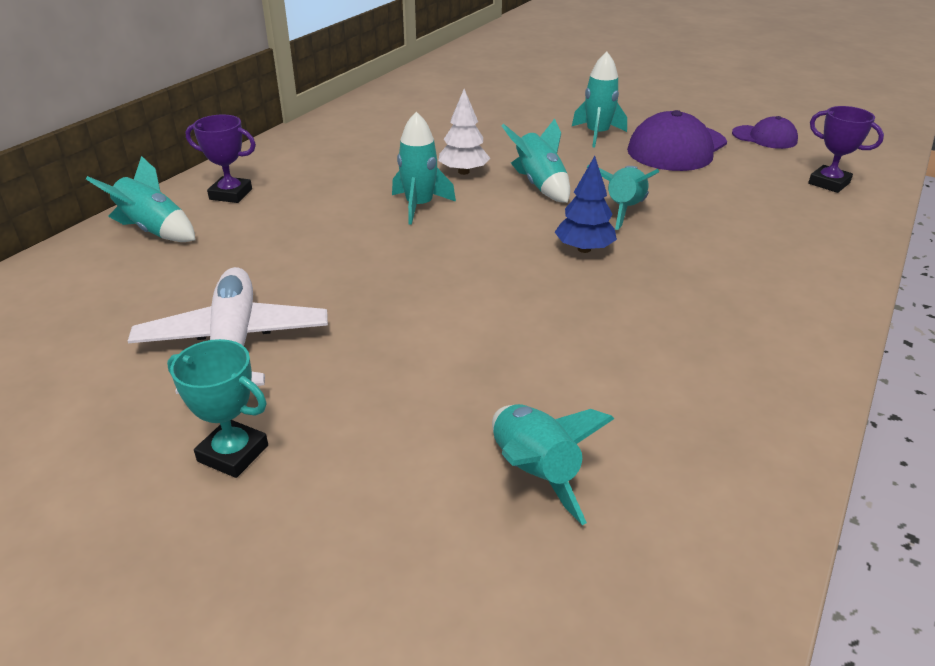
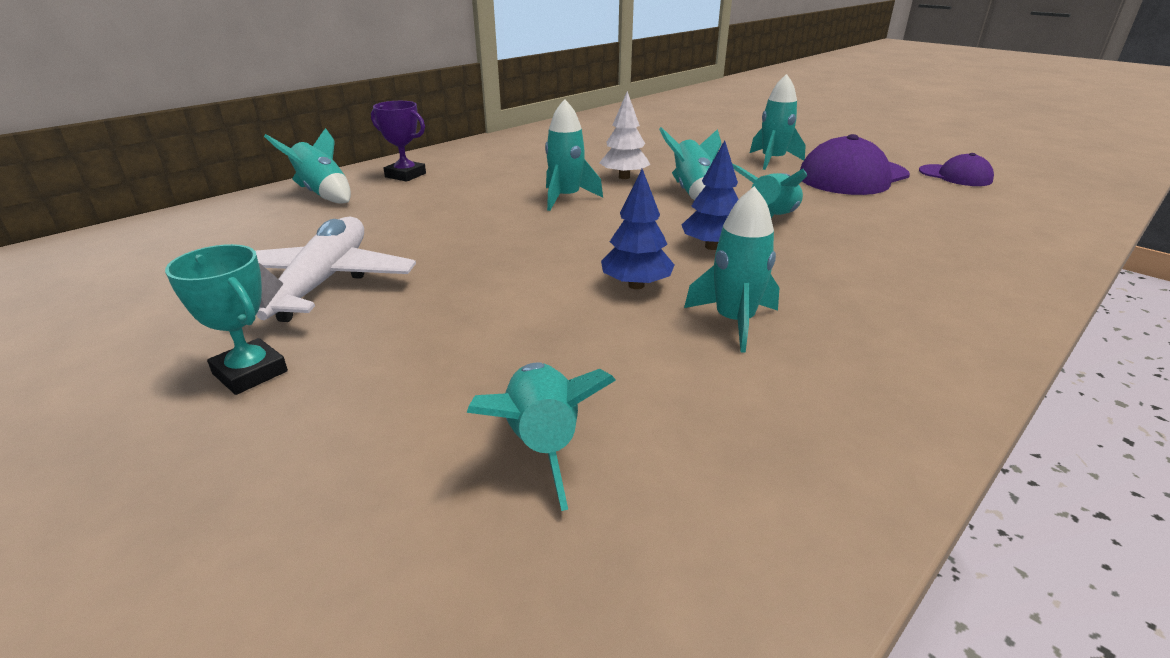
camera: 15 degrees right, 5 degrees down
(536, 302) = (636, 285): none -> blue tree
(635, 329) = (734, 322): none -> turquoise rocket
(829, 183) = (1020, 218): purple trophy -> none

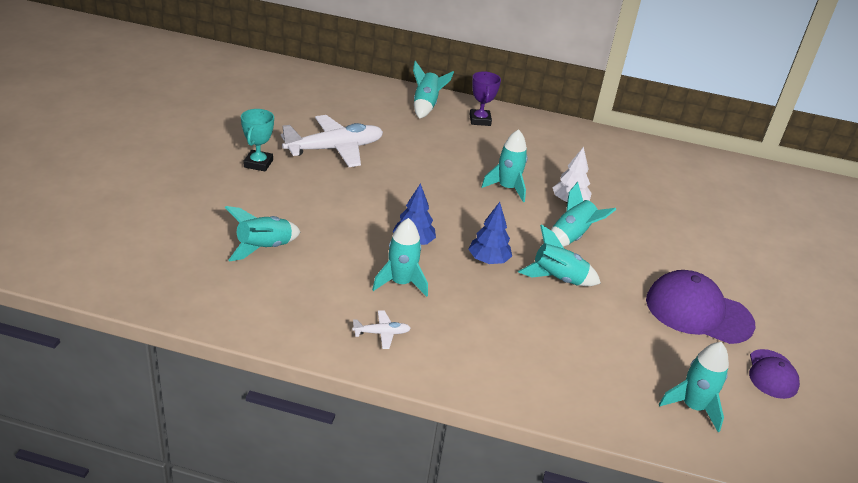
camera: 55 degrees right, 5 degrees up
(772, 160) = (689, 265): turquoise rocket -> turquoise rocket (692, 407)
(865, 374) = (382, 333): none -> white plane

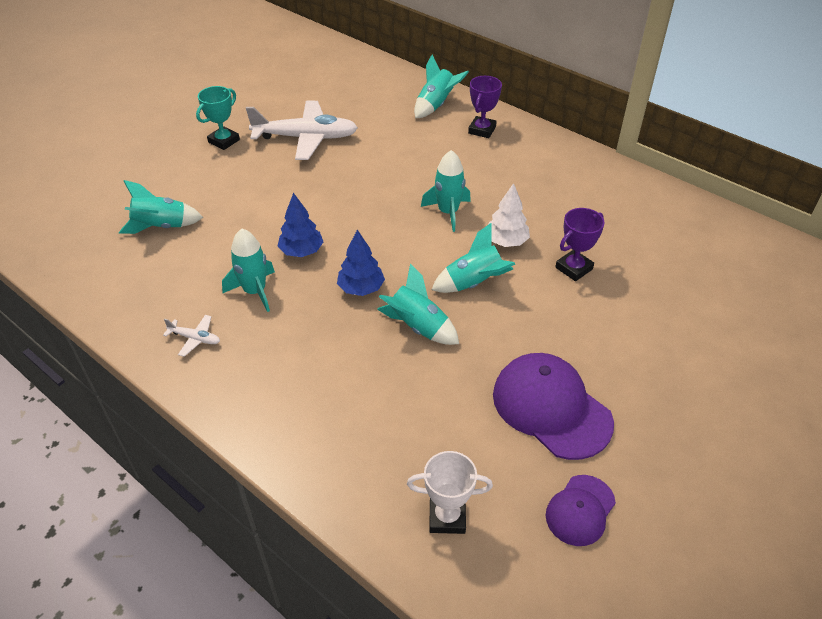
camera: 30 degrees right, 10 degrees up
(633, 211) = (574, 268): none -> purple trophy
(692, 407) = (447, 517): turquoise rocket -> white trophy

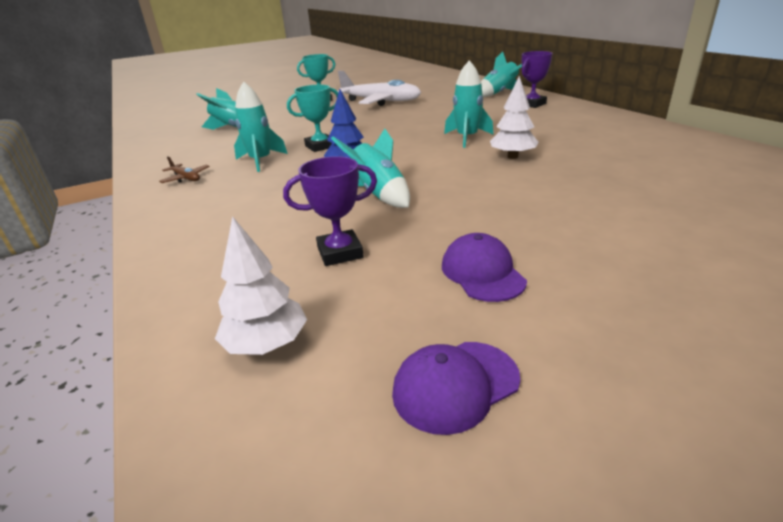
camera: 25 degrees right, 15 degrees down
(195, 338) = (186, 178): white plane -> brown plane
(301, 251) = (320, 146): blue tree -> turquoise trophy
(447, 517) = (267, 344): white trophy -> white tree
(474, 283) = (459, 176): turquoise rocket -> none
(551, 408) = (482, 273): purple cap -> purple cap, size x0.57
(574, 268) = (578, 178): purple trophy -> purple trophy (340, 253)

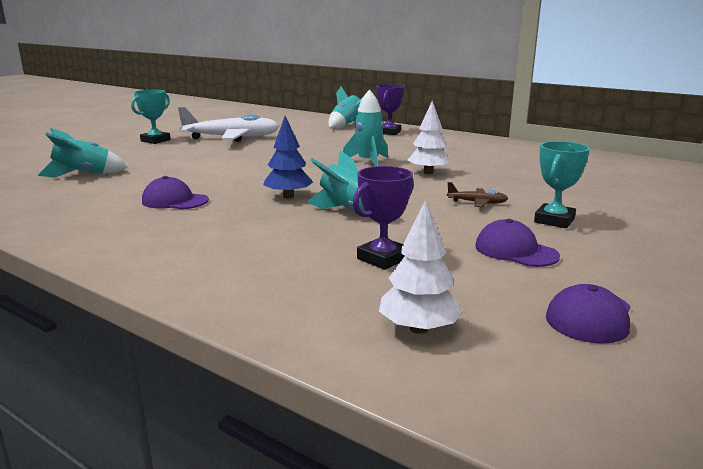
camera: 30 degrees left, 10 degrees down
(186, 178) = (102, 226): brown plane -> brown plane (477, 203)
(260, 161) = (175, 201): turquoise rocket -> purple cap
(320, 146) = (226, 181): turquoise trophy -> turquoise trophy (554, 220)

